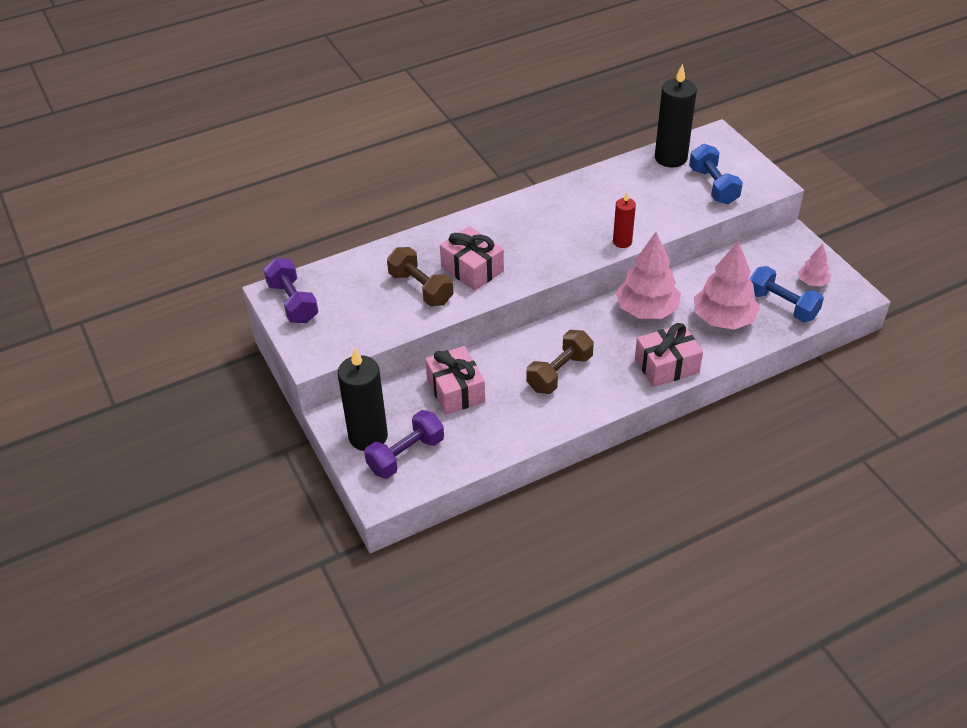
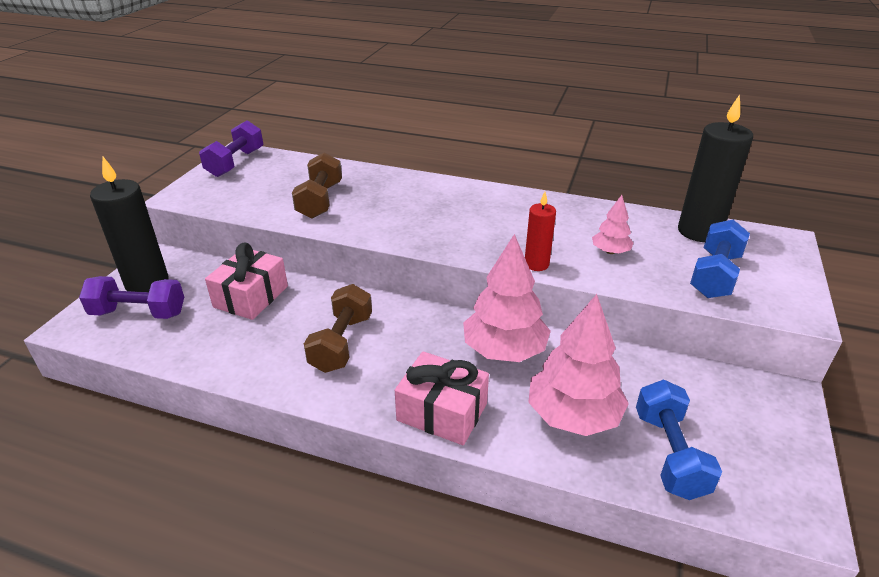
camera: 45 degrees right, 10 degrees down
(472, 269) = (377, 210): pink gift -> none
(559, 373) = (341, 343): brown dumbbell -> brown dumbbell turned 75 degrees counterclockwise
(812, 282) = (750, 459): pink tree -> pink tree (610, 251)

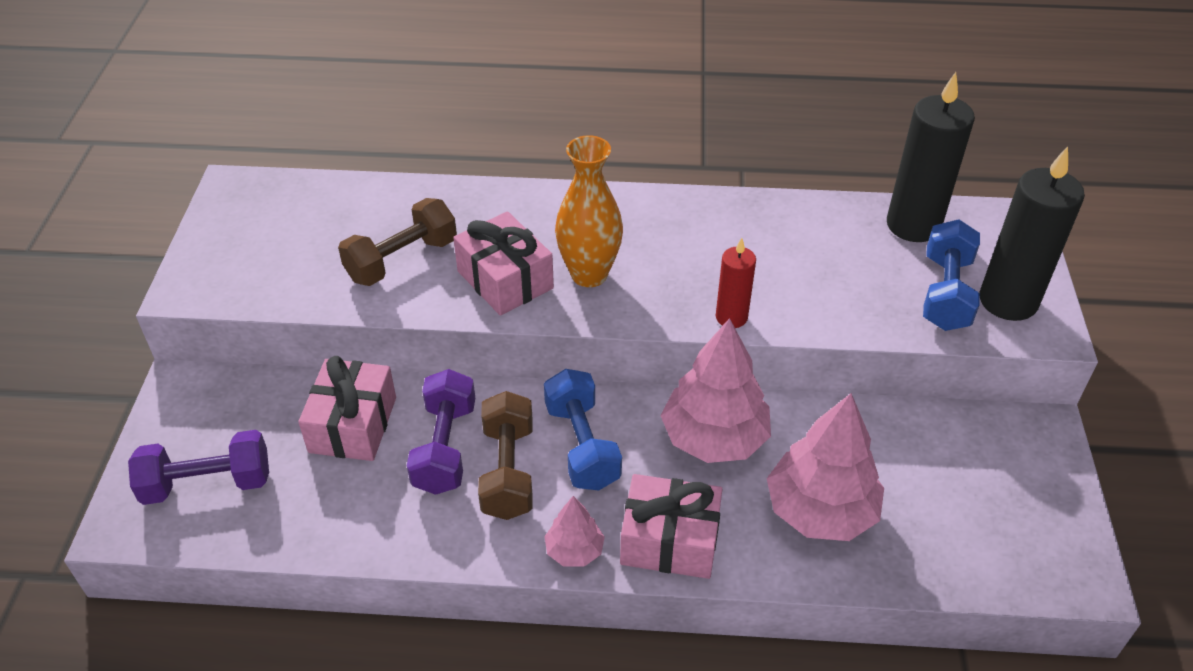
camera: 15 degrees left, 10 degrees up
(147, 283) = (191, 432): black candle -> black candle (1008, 301)
(235, 163) = (239, 209): purple dumbbell -> purple dumbbell (445, 447)
(320, 200) = (402, 260): brown dumbbell -> brown dumbbell turned 60 degrees clockwise
(382, 220) = (505, 280): none -> pink gift
(442, 225) = (589, 274): none -> orange vase
(610, 251) = (815, 279): pink tree -> pink tree (574, 550)
(669, 454) = (935, 535): blue dumbbell -> blue dumbbell (582, 445)

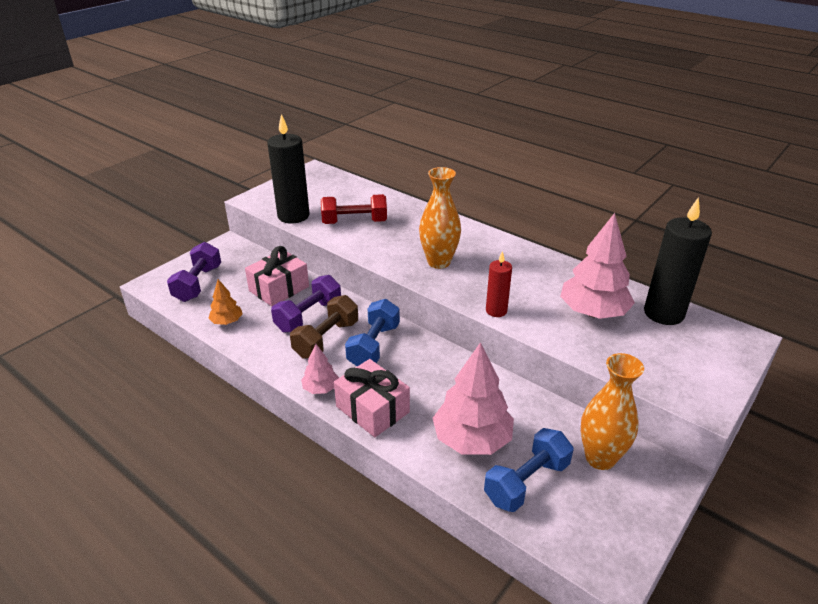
camera: 35 degrees right, 10 degrees down
(207, 484) = (198, 284): purple dumbbell -> purple dumbbell turned 75 degrees clockwise
(328, 523) = (227, 321): none -> orange tree
(402, 260) = (354, 222): brown dumbbell -> red dumbbell
(505, 280) = (394, 248): pink gift -> none
(714, 438) = (447, 375): pink tree -> pink tree (593, 312)
(945, 293) = (649, 355): blue dumbbell -> blue dumbbell (526, 482)
(967, 452) = (600, 458): none -> orange vase
(1008, 301) = (691, 377): black candle -> black candle (293, 216)

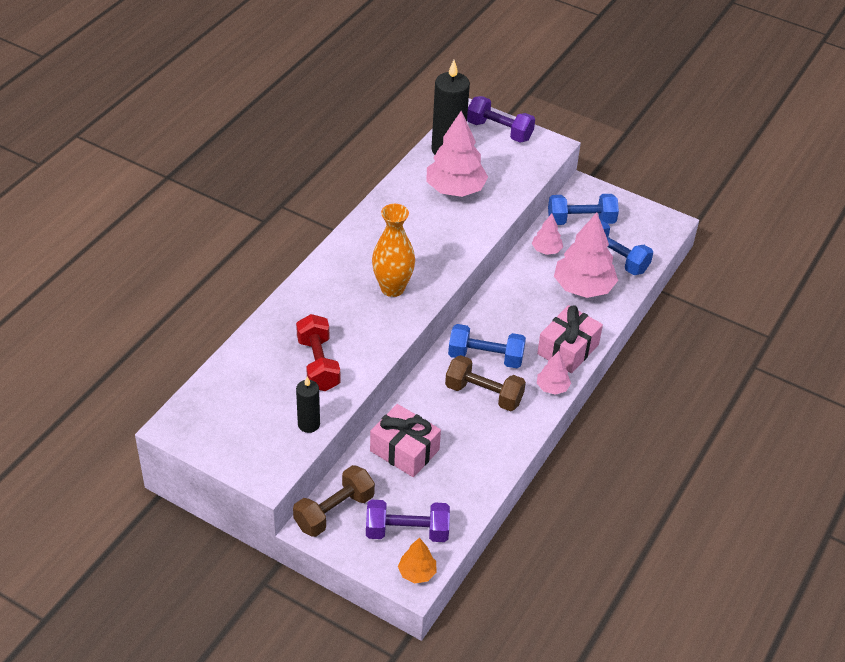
camera: 100 degrees left, 10 degrees up
(227, 321) = (472, 483): orange tree -> orange tree (417, 572)
(236, 253) = (334, 511): none -> brown dumbbell
(293, 216) = (308, 424): black candle -> black candle, size x0.55
(308, 316) = (449, 415): purple dumbbell -> purple dumbbell (499, 131)
(496, 311) = (466, 247): red candle -> none
(538, 415) = (546, 250): none -> pink tree
(600, 458) = (581, 220): orange vase -> blue dumbbell

